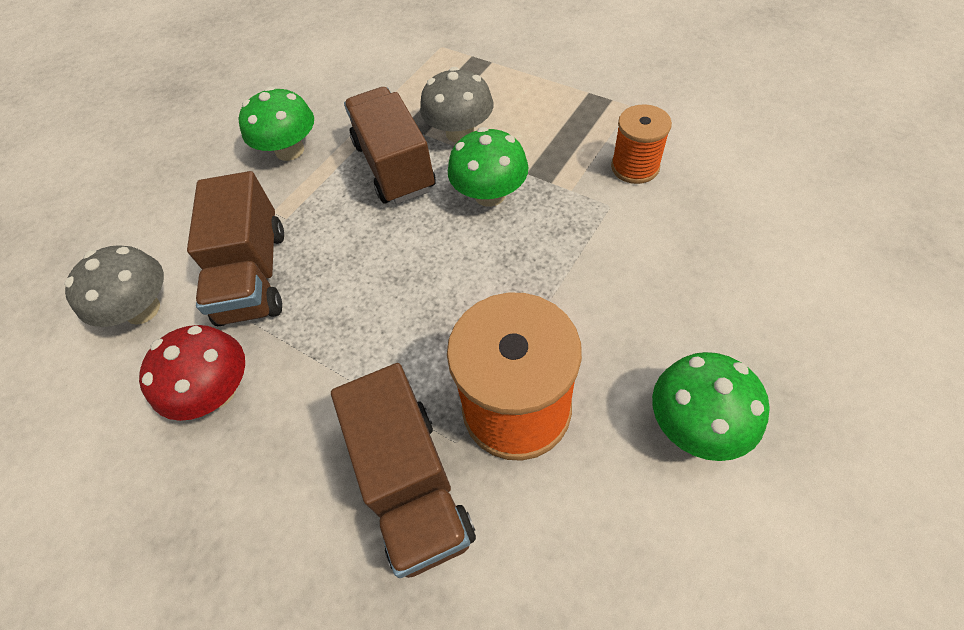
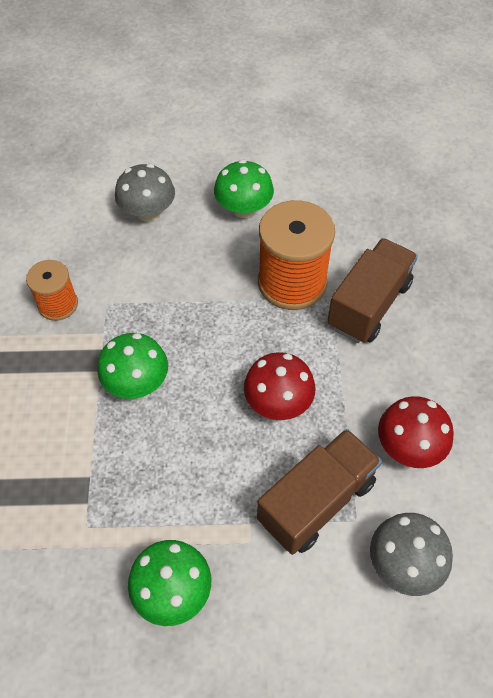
camera: 130 degrees left, 0 degrees up
(371, 298) = (278, 402): none -> red mushroom
(394, 166) = (143, 474): brown truck -> none
(460, 132) = (74, 446): grey mushroom -> grey mushroom (148, 212)

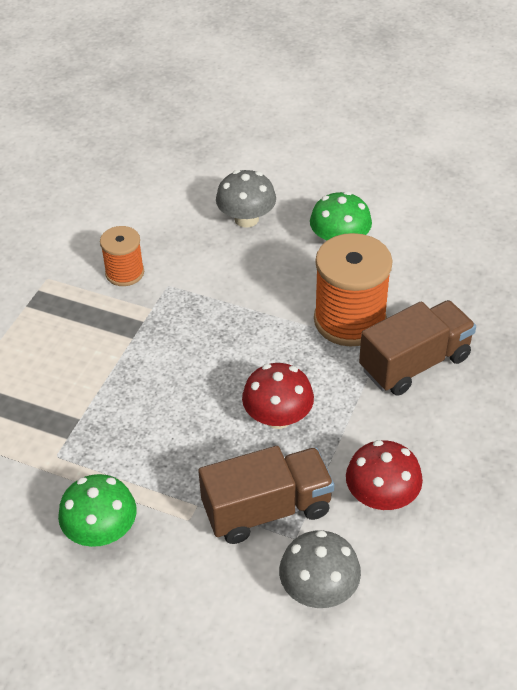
camera: 25 degrees right, 10 degrees down
(137, 382) = (159, 358): green mushroom -> none

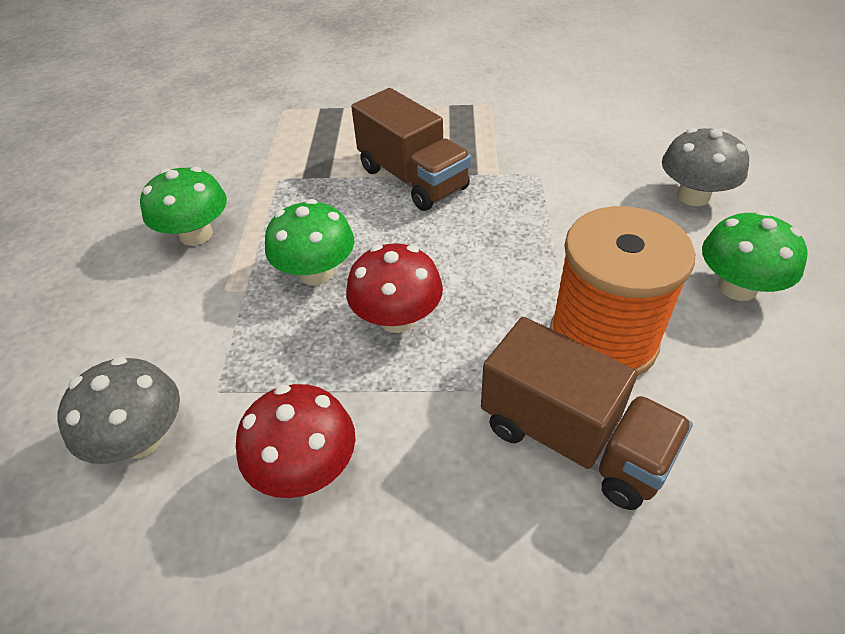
camera: 70 degrees right, 0 degrees up
(125, 273) = (534, 142): orange spool -> none
(202, 454) = (316, 272): none -> green mushroom
(267, 510) = (253, 351): brown truck -> brown truck (412, 179)

